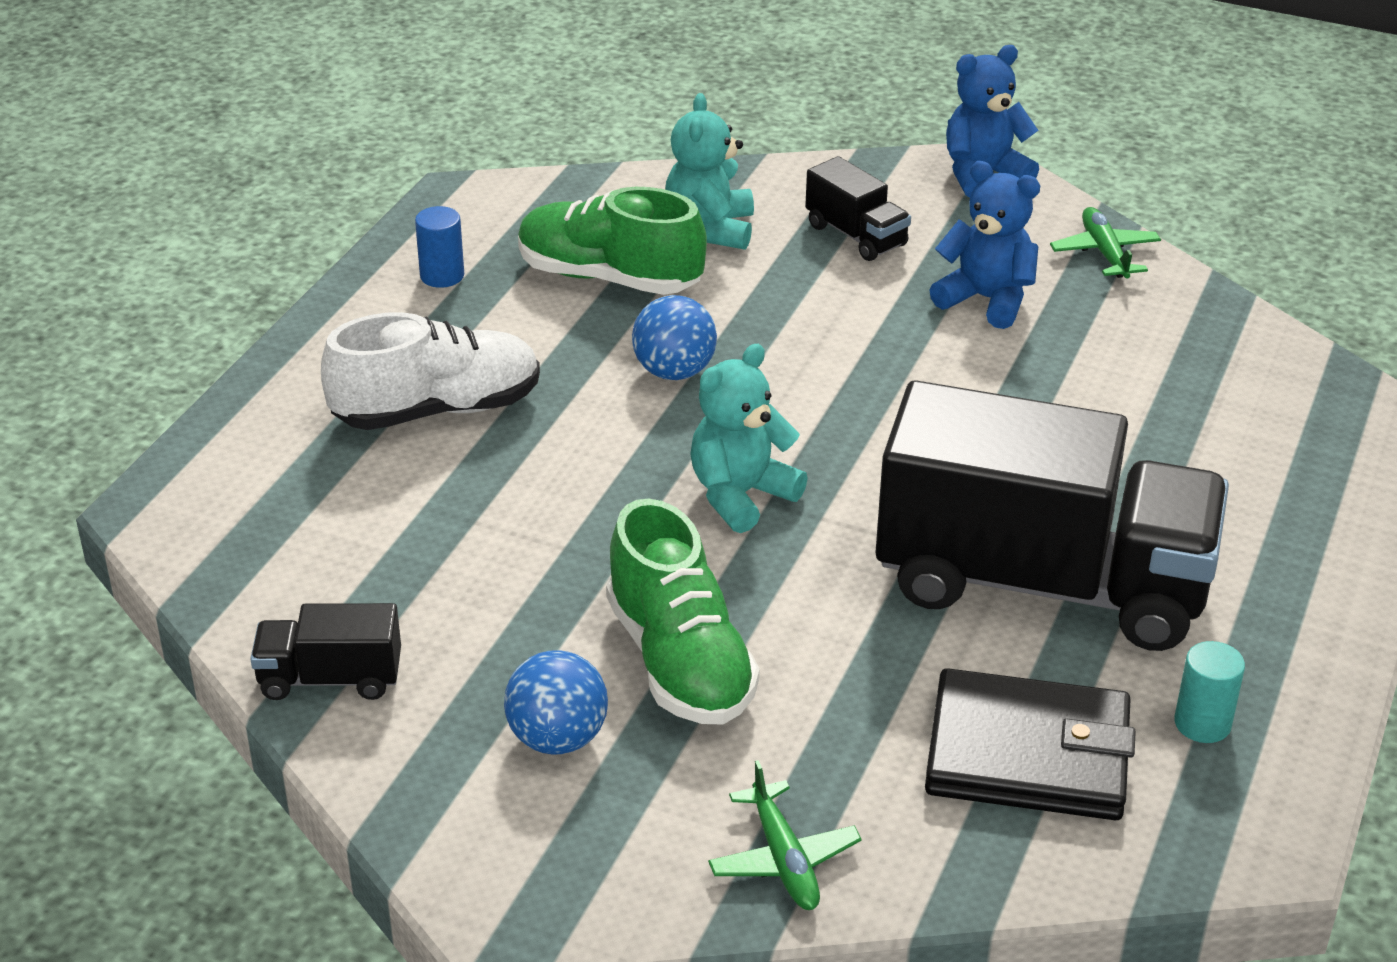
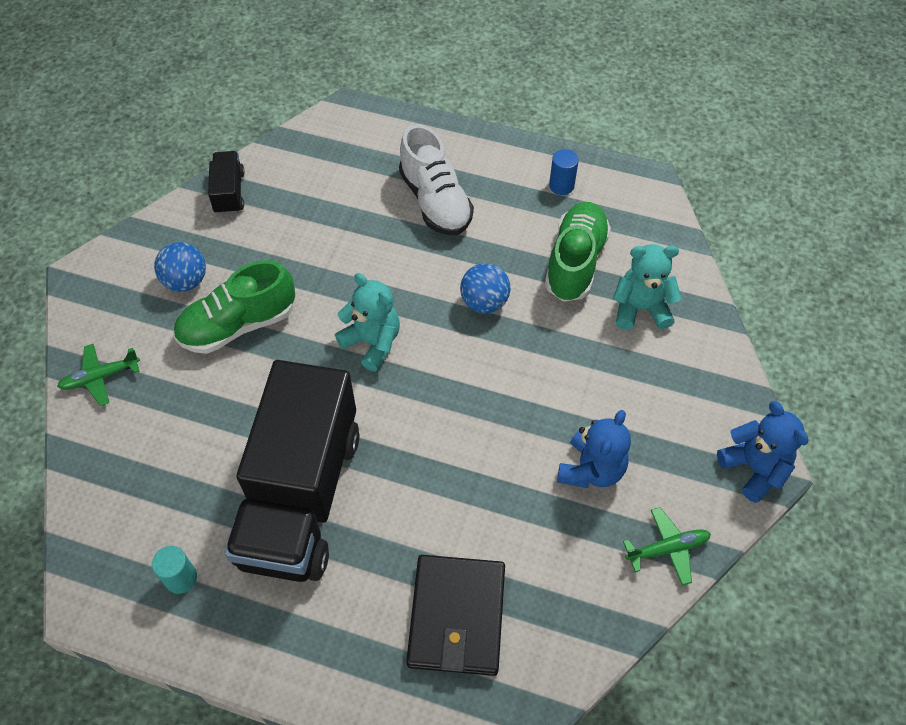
camera: 85 degrees right, 20 degrees up
(856, 235) = (653, 390): black truck -> none
(1027, 754) = (162, 486): black wallet -> black wallet (456, 616)

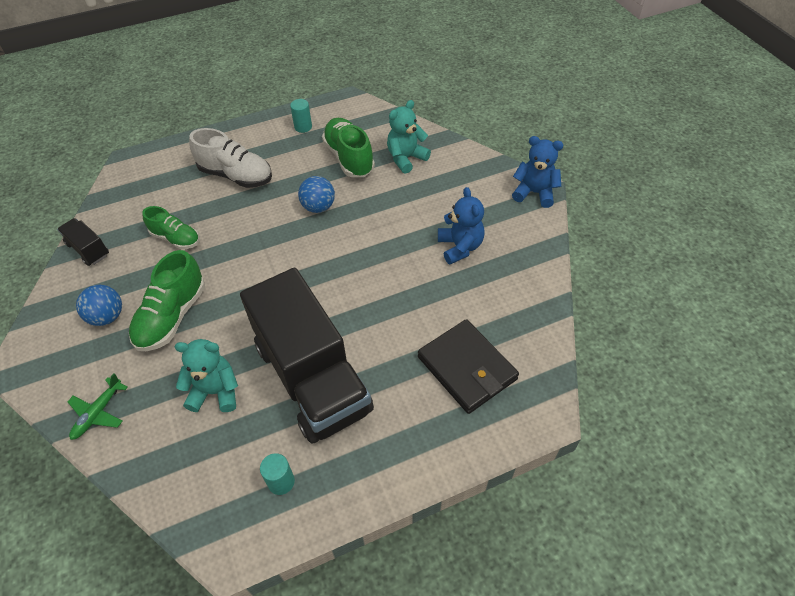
camera: 40 degrees left, 5 degrees down
(314, 237) = (176, 238): none -> green shoe
(372, 342) = (272, 269): turquoise teddy bear -> turquoise teddy bear (215, 392)
(561, 185) = (303, 127): blue cylinder -> turquoise cylinder
(667, 549) = (534, 256): green plane -> none

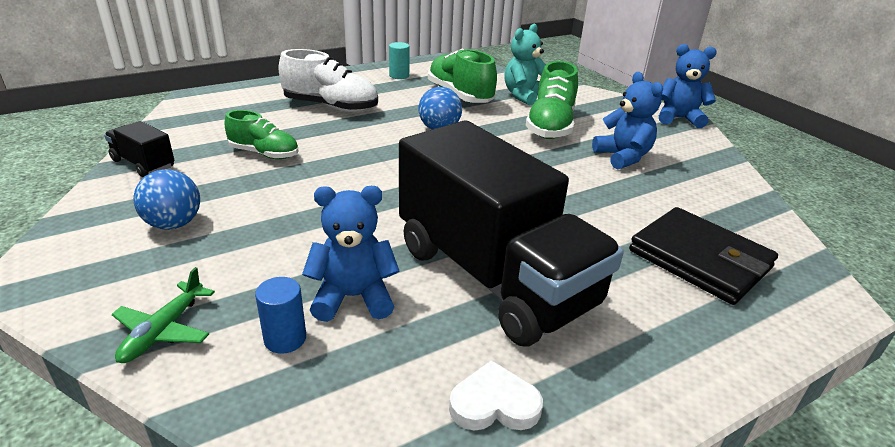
camera: 10 degrees left, 20 degrees down
(168, 424) = (285, 339): none -> blue cylinder
(172, 316) = (271, 222): green shoe -> green shoe (550, 126)
(215, 392) = (353, 297): turquoise teddy bear -> blue teddy bear
(281, 481) = (494, 404): turquoise cylinder -> white heart

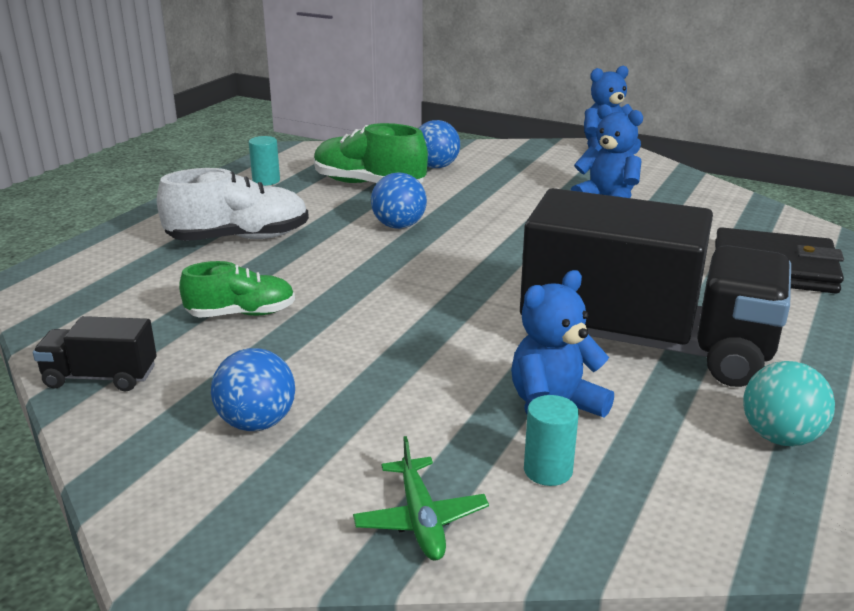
camera: 30 degrees left, 5 degrees down
(285, 339) = (548, 470): blue cylinder -> turquoise cylinder
(494, 404) = (780, 437): white heart -> turquoise ball
(524, 96) = (436, 167): turquoise teddy bear -> blue ball
(550, 126) = (504, 190): green shoe -> none

